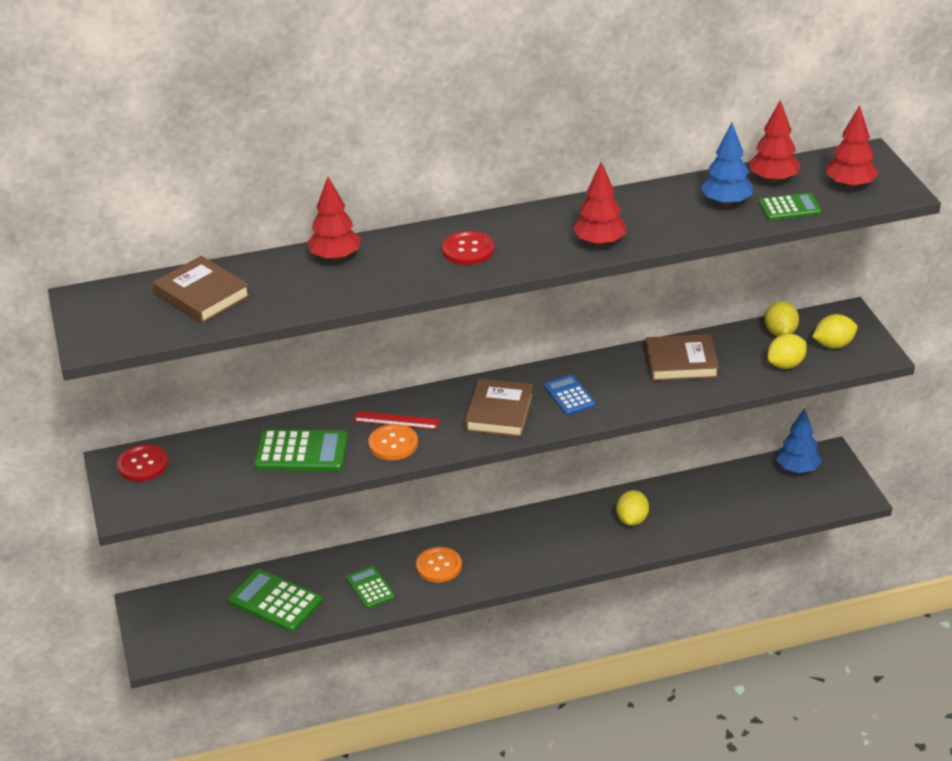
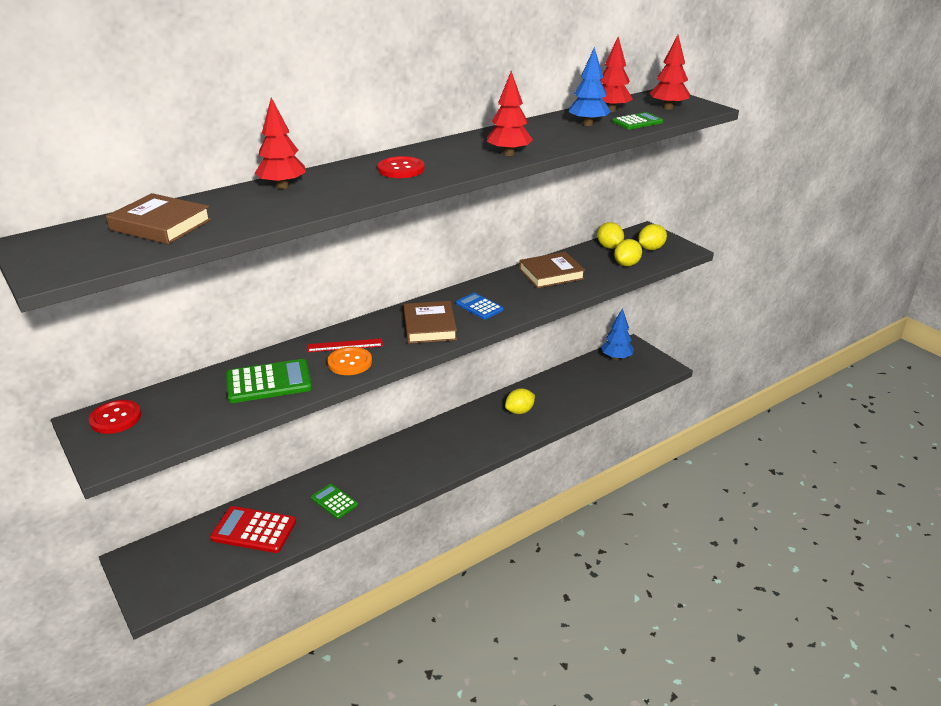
camera: 20 degrees left, 5 degrees down
(275, 601) = (254, 530): green calculator -> red calculator
(439, 566) = (385, 473): orange button -> none
(632, 519) = (519, 411): yellow lemon -> yellow lemon turned 60 degrees clockwise

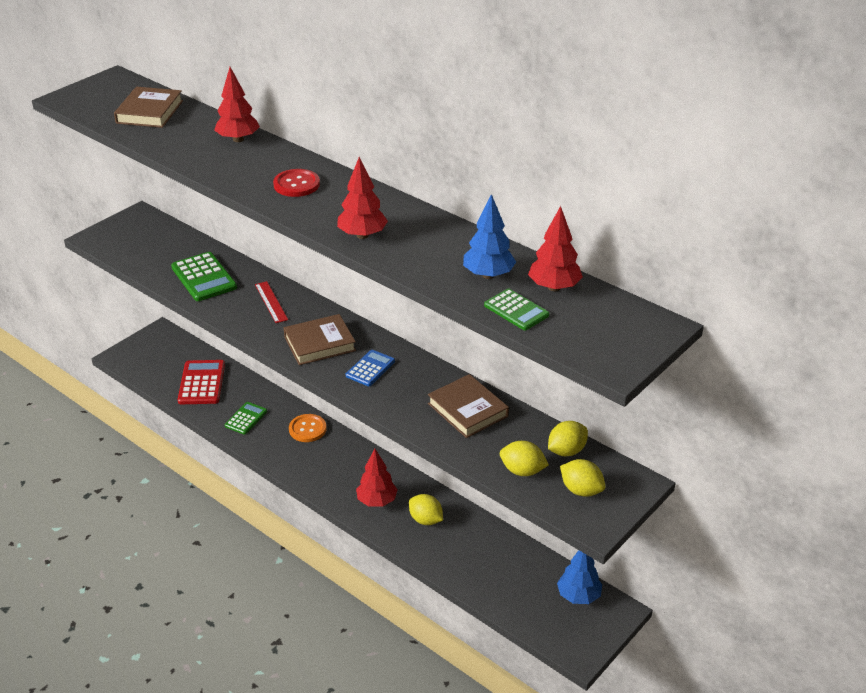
camera: 75 degrees right, 5 degrees up
(115, 418) = (144, 225): red button -> none
(350, 362) = (243, 311): orange button -> orange button (307, 429)
(668, 108) = (592, 332): red tree -> red tree (377, 501)

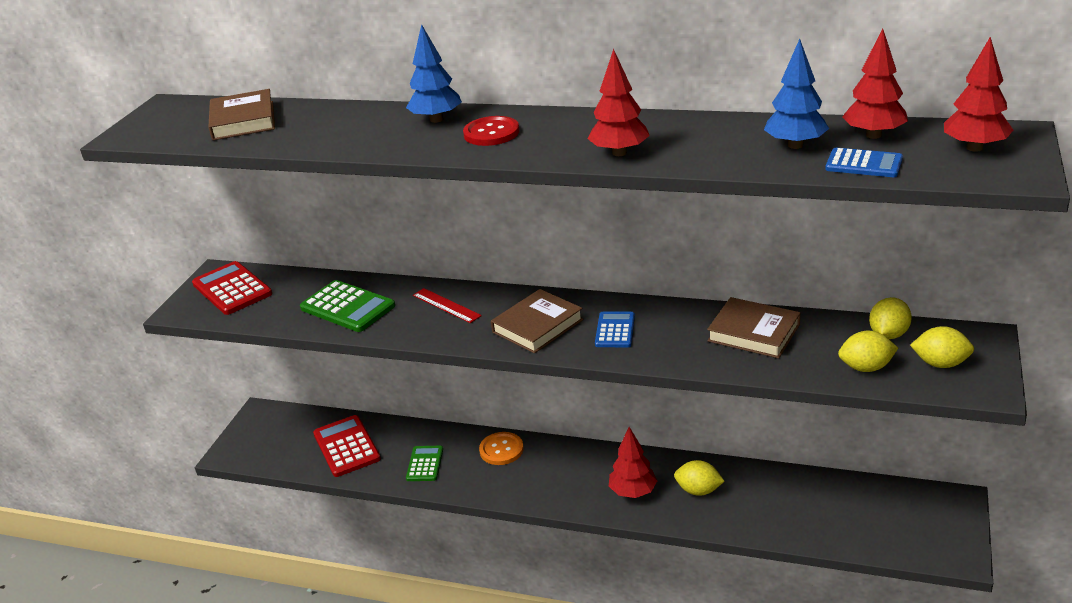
camera: 20 degrees left, 5 degrees down
(139, 233) = (232, 289): none -> red calculator
(238, 139) = (377, 115): red tree -> red tree (974, 148)
(516, 310) = (863, 164): green calculator -> blue calculator
(578, 596) = (909, 502): blue tree -> blue tree (436, 119)

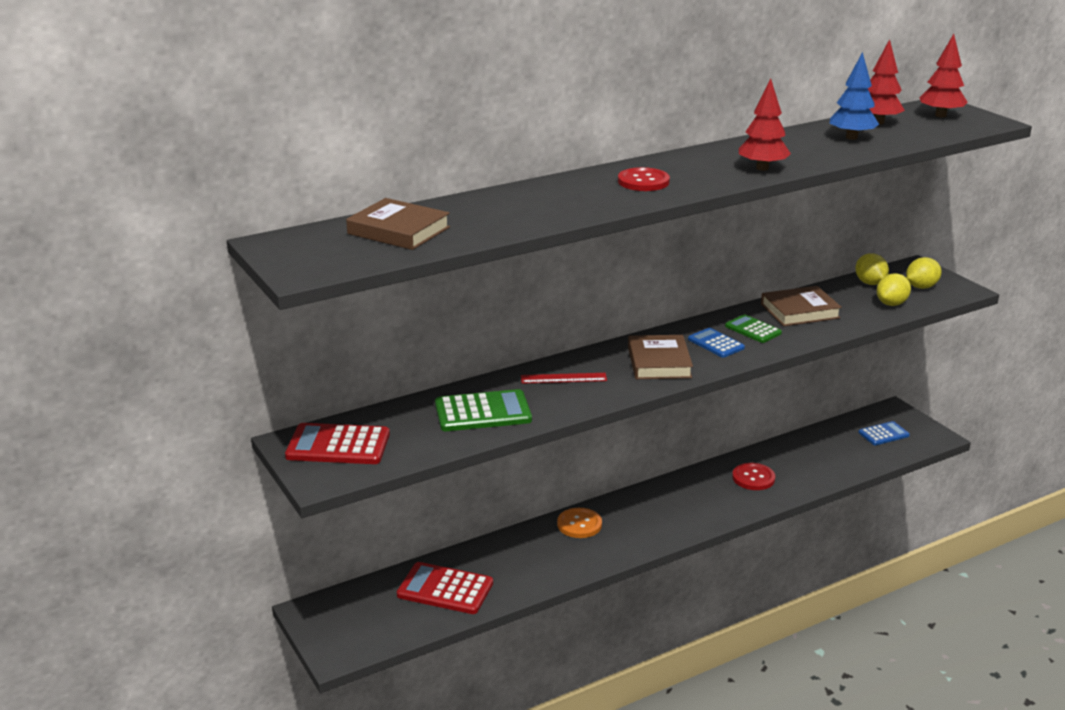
camera: 50 degrees left, 5 degrees down
(425, 464) = (536, 565): green calculator -> green calculator (753, 329)
(436, 119) = (575, 185): blue tree -> none
(633, 492) = (715, 501): red tree -> none
(698, 490) = (753, 478): yellow lemon -> red button
(863, 164) = (909, 136): blue calculator -> blue calculator (883, 434)

